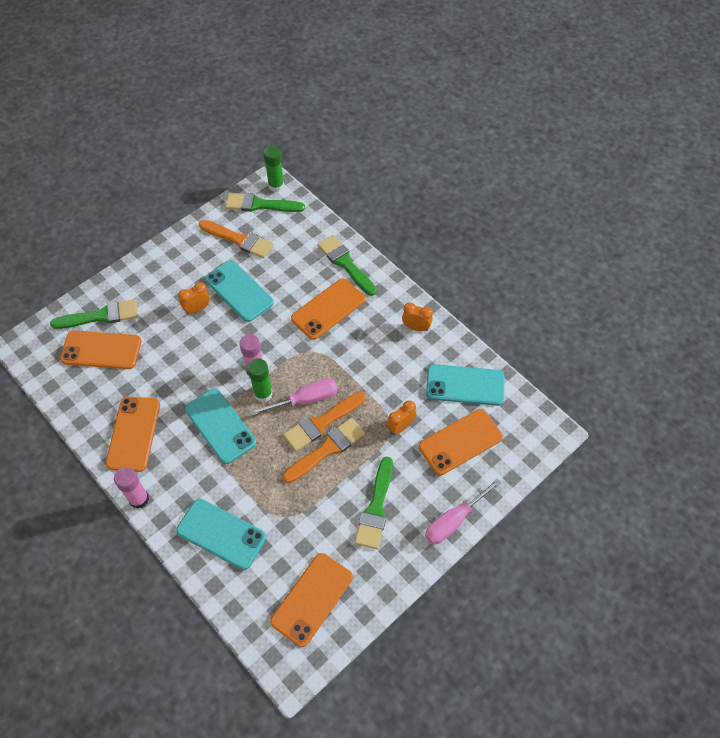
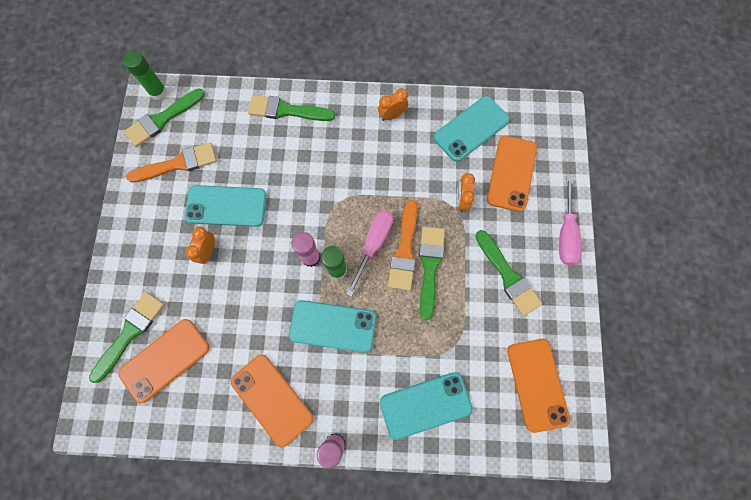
camera: 45 degrees left, 15 degrees up
(327, 449) = (430, 266): orange brush -> green brush
(328, 309) = (313, 158): orange phone -> none

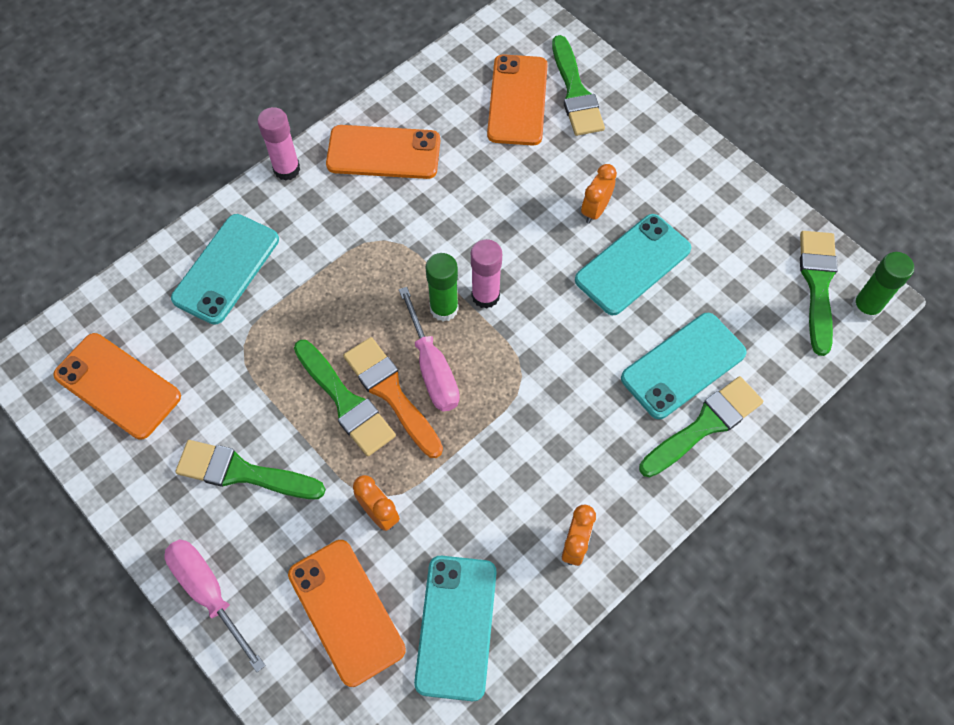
camera: 135 degrees right, 10 degrees down
(178, 164) = (736, 258): orange brush -> none
(208, 251) = (595, 210): orange clock -> orange clock turned 120 degrees counterclockwise
(333, 326) = (391, 255): turquoise phone -> turquoise phone (683, 365)

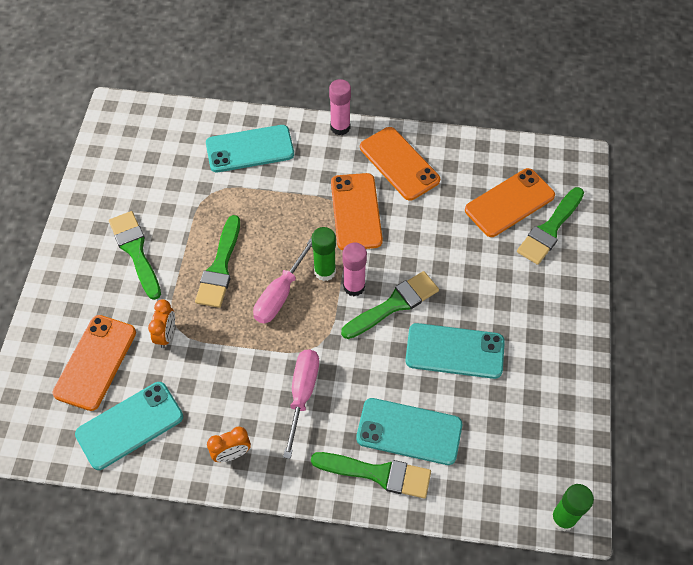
camera: 50 degrees right, 5 degrees down
(118, 386) = (137, 157): orange phone -> orange phone (356, 212)
(209, 593) = (55, 289): pink screwdriver -> pink screwdriver (302, 395)
(391, 393) = (245, 285): orange brush -> none
(595, 210) = (473, 302): orange clock -> none
(817, 284) = (550, 474): green brush -> green brush (394, 304)

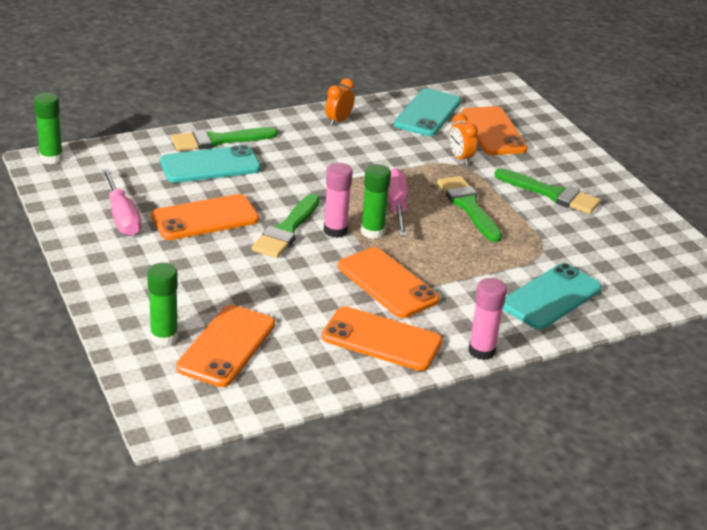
camera: 145 degrees right, 25 degrees down
(302, 395) = (316, 160): pink screwdriver -> pink screwdriver (122, 216)
(454, 351) = (205, 218): turquoise phone -> orange phone
(550, 229) = (164, 337): green brush -> green glue stick

